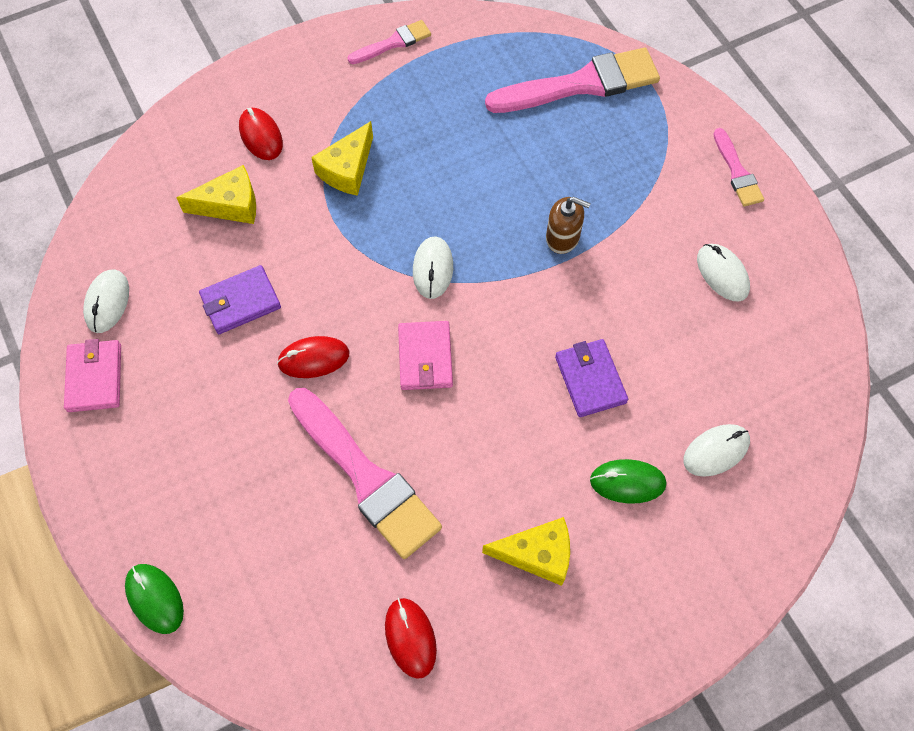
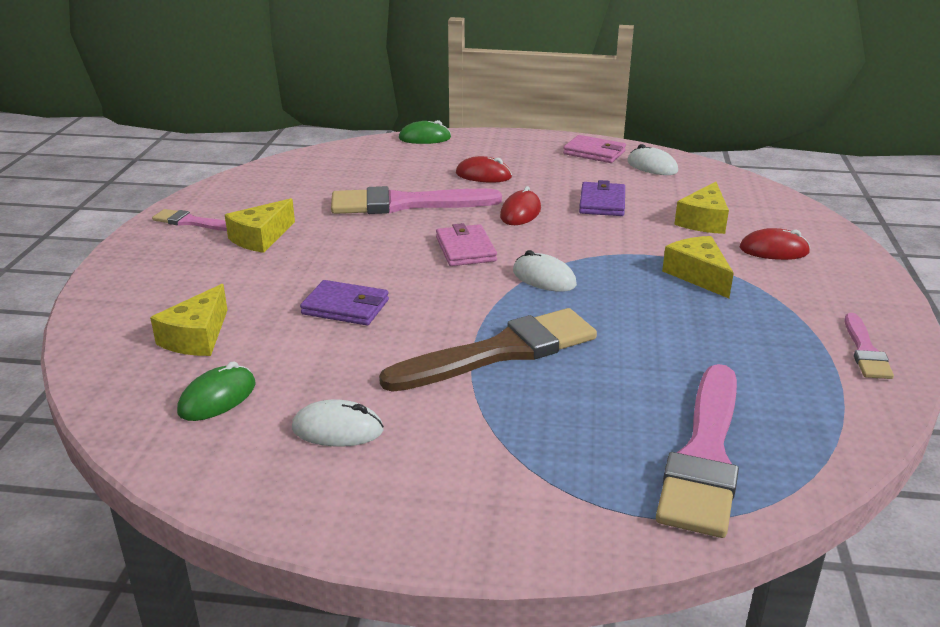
camera: 125 degrees right, 35 degrees down
(410, 638) = (286, 187): red mouse -> red mouse (483, 175)
(425, 357) = (465, 249): pink wallet -> pink wallet turned 45 degrees clockwise
(563, 237) = (500, 352): brown soap dispenser -> brown brush
(627, 482) = (245, 288): green mouse -> green mouse (217, 398)
(716, 451) = (197, 337): white mouse -> yellow cheese
(737, 172) = (446, 518): pink brush -> pink brush (191, 222)

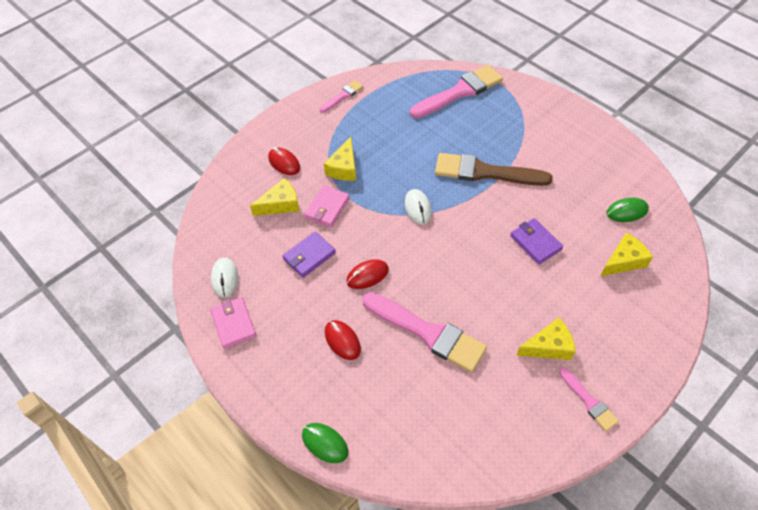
camera: 140 degrees left, 25 degrees up
(337, 429) = (583, 168): white mouse -> none
(465, 249) = (434, 257): pink wallet -> pink wallet (327, 208)

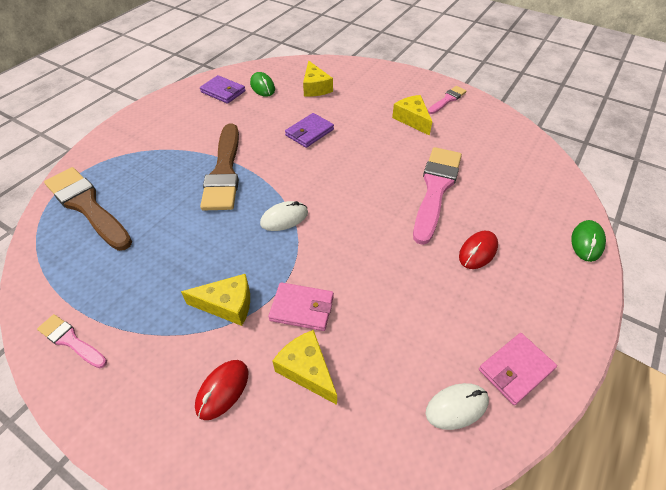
camera: 105 degrees left, 5 degrees down
(309, 256) = (383, 310): purple wallet -> purple wallet (223, 92)
(367, 275) = (390, 246): red mouse -> none
(459, 92) = (87, 206): pink brush -> brown brush
(623, 261) = (315, 87): yellow cheese -> yellow cheese turned 150 degrees counterclockwise

